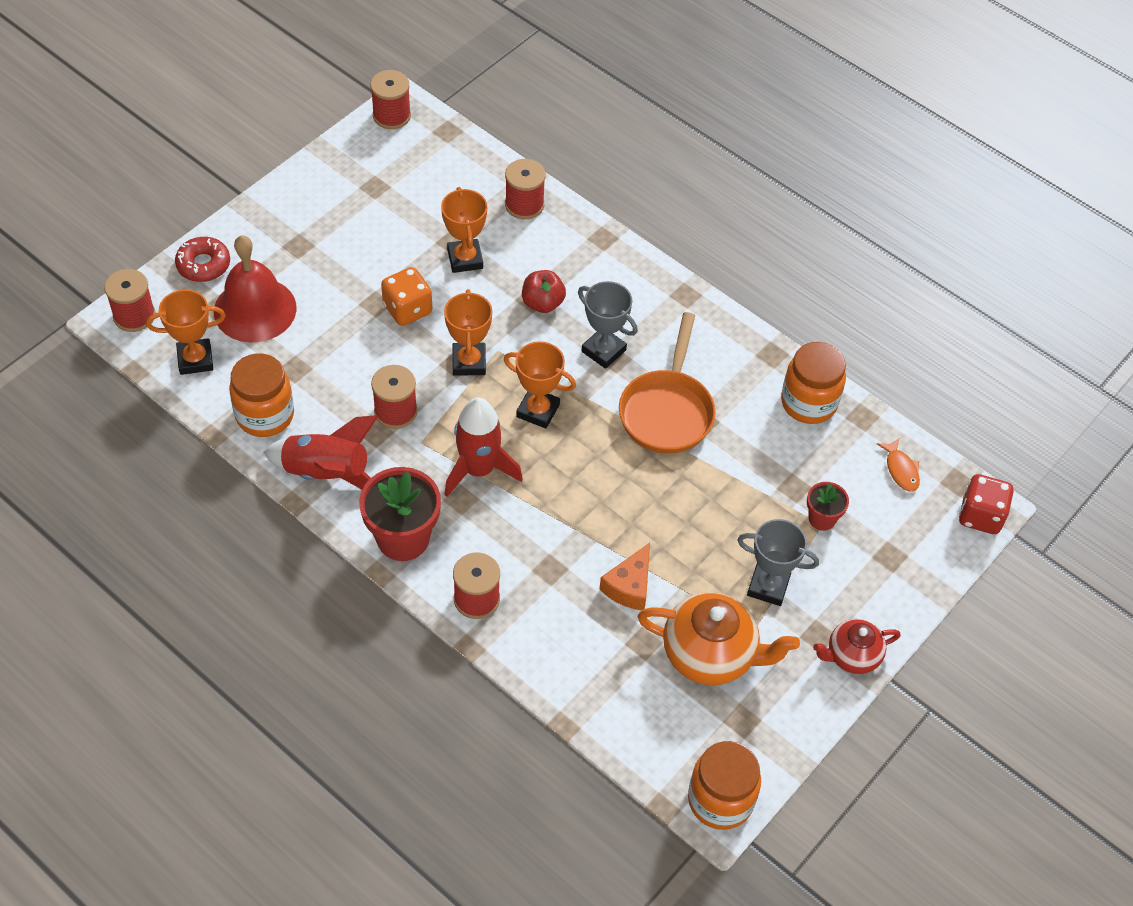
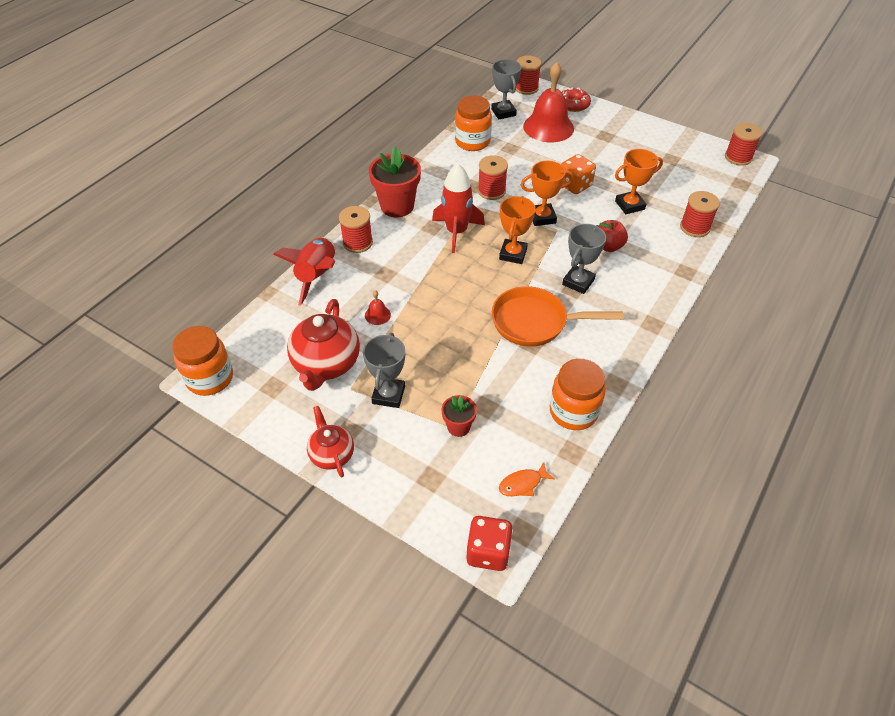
camera: 85 degrees right, 5 degrees down
(195, 360) = (503, 112): orange trophy -> grey trophy
(327, 473) = (437, 170): red rocket -> red rocket (317, 276)
(629, 586) = (377, 315): orange cheese -> red bell
(711, 654) = (326, 364): orange teapot -> red teapot

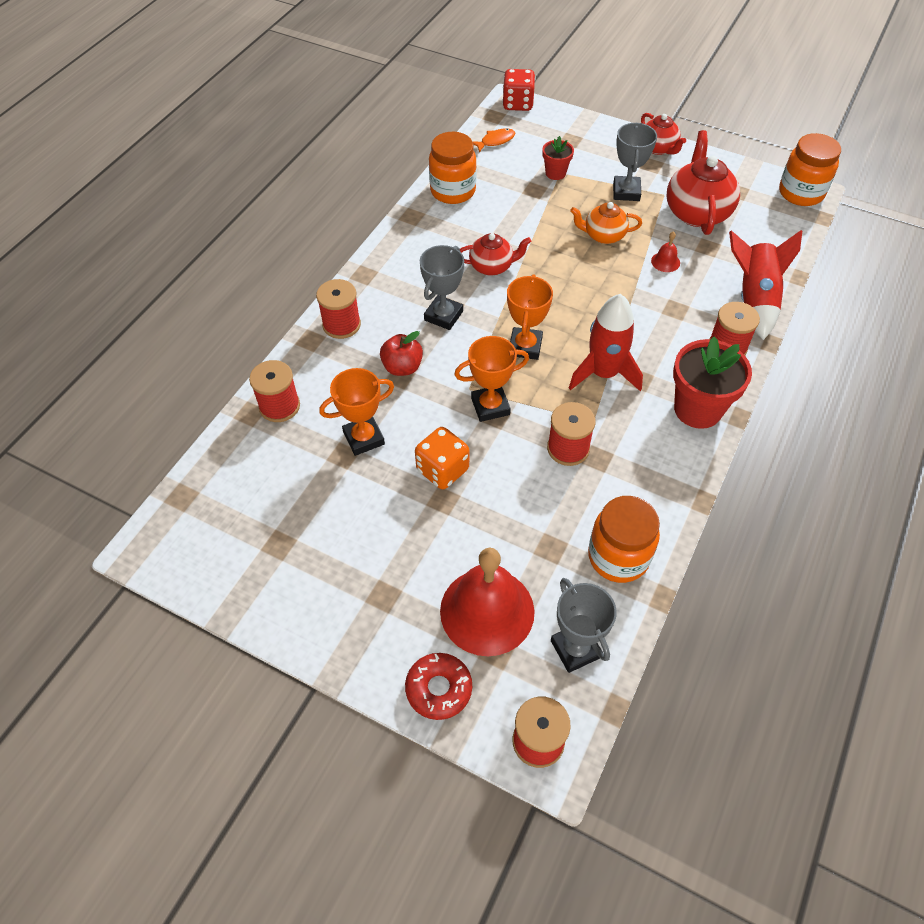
camera: 175 degrees right, 5 degrees up
(426, 345) = (603, 236): none -> orange teapot
(535, 322) = (492, 266): orange pan -> red teapot
(738, 157) = (162, 557): red spool -> red spool (341, 325)

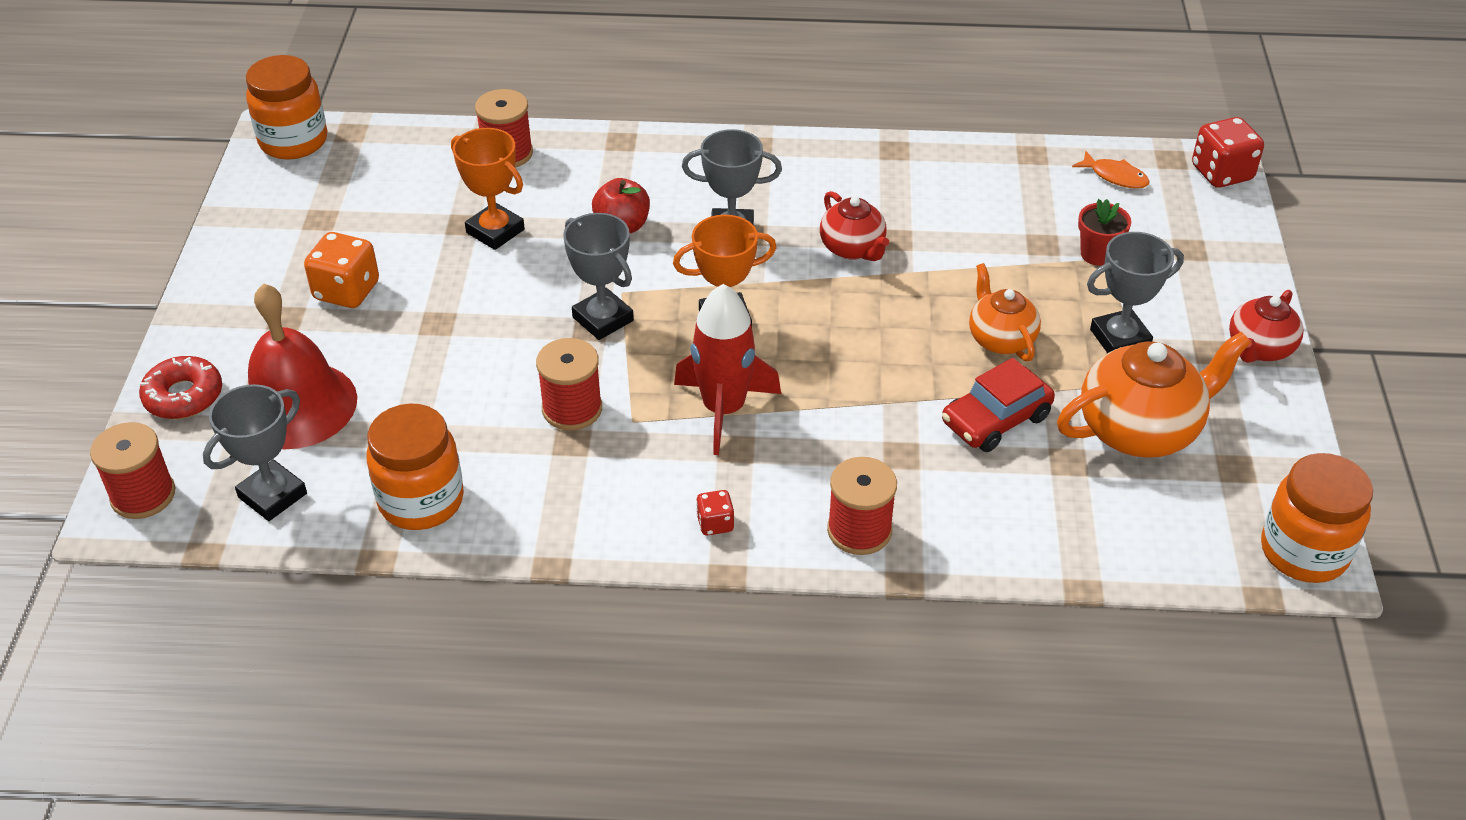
camera: 65 degrees right, 10 degrees down
(341, 325) = (660, 156): red spool -> none
(442, 470) = (481, 308): orange dice -> orange dice (346, 291)
(453, 191) = (973, 169): orange jar -> orange jar (293, 141)
(490, 406) = (603, 319): orange trophy -> grey trophy
(665, 262) = (995, 419): red bell -> red car
(696, 212) = (1140, 429): red teapot -> orange teapot
(697, 409) = (715, 523): red flower pot -> red dice
(754, 300) = (986, 542): red rocket -> none

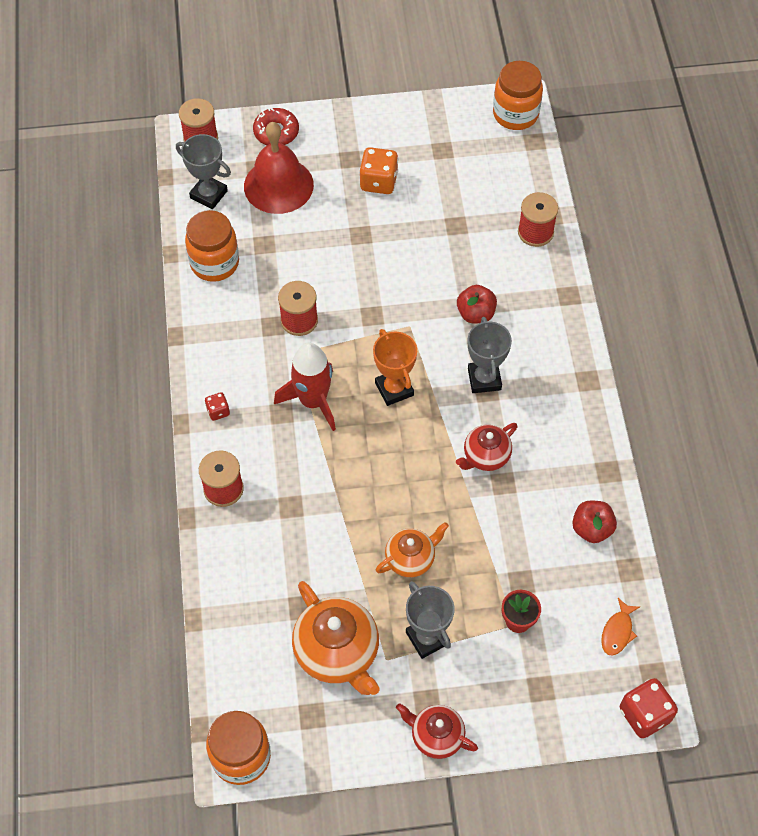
camera: 80 degrees right, 15 degrees up
(495, 231) = (453, 244): orange trophy -> none
(603, 319) = (382, 320): grey trophy -> none
(973, 175) = (591, 529): none -> red apple
(995, 419) = (331, 560): red car -> none

